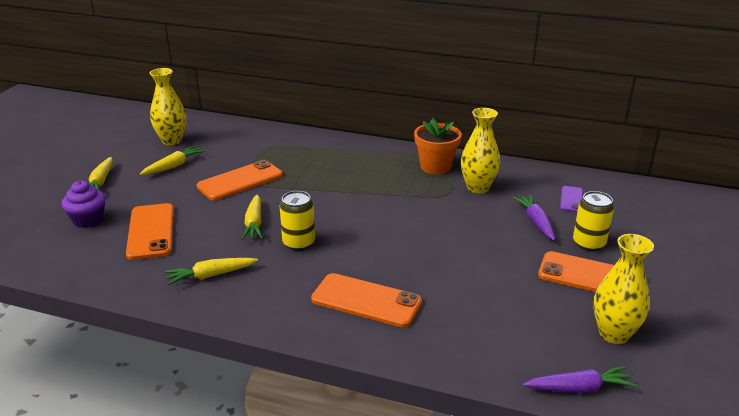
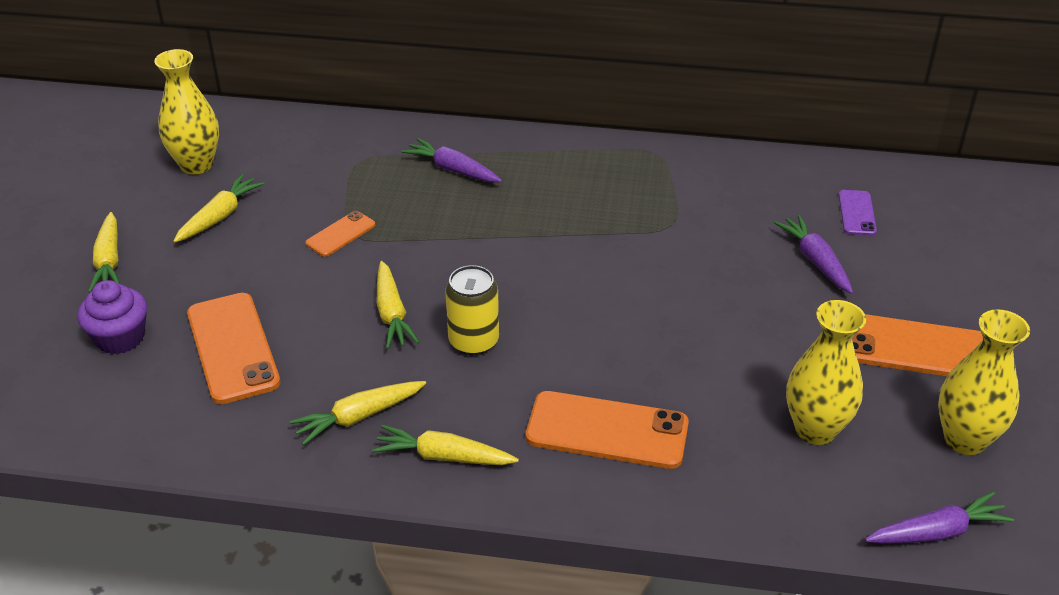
camera: 10 degrees left, 10 degrees up
(240, 181) = (341, 234): orange phone -> orange phone, size x0.53
(255, 303) = (443, 456): none -> yellow carrot
(320, 155) = (453, 170): none -> purple carrot
(435, 167) = (640, 173): orange flower pot -> none
(478, 188) = (714, 207): yellow vase -> yellow vase (815, 429)
(588, 243) = (899, 290): yellow can -> none

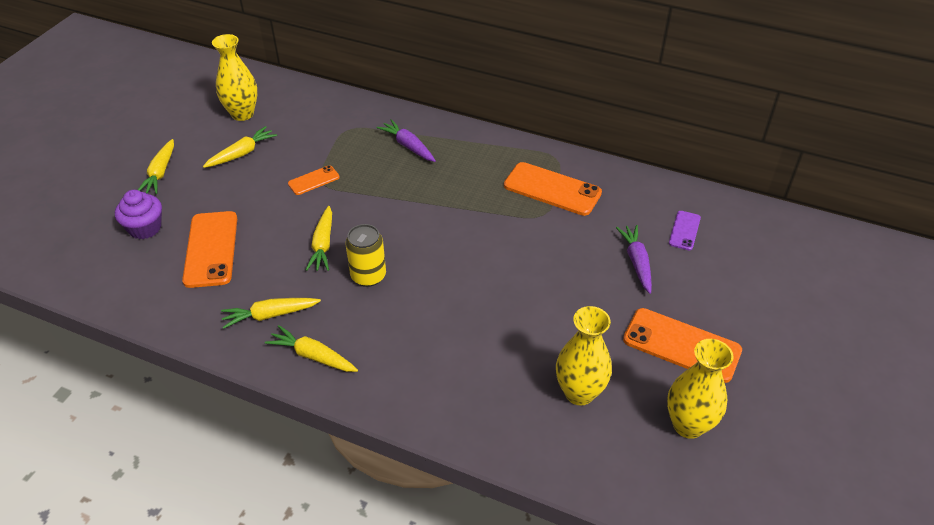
camera: 15 degrees right, 5 degrees up
(607, 431) = (430, 361): orange phone -> orange phone (552, 189)
(937, 532) = (635, 492): purple carrot -> none

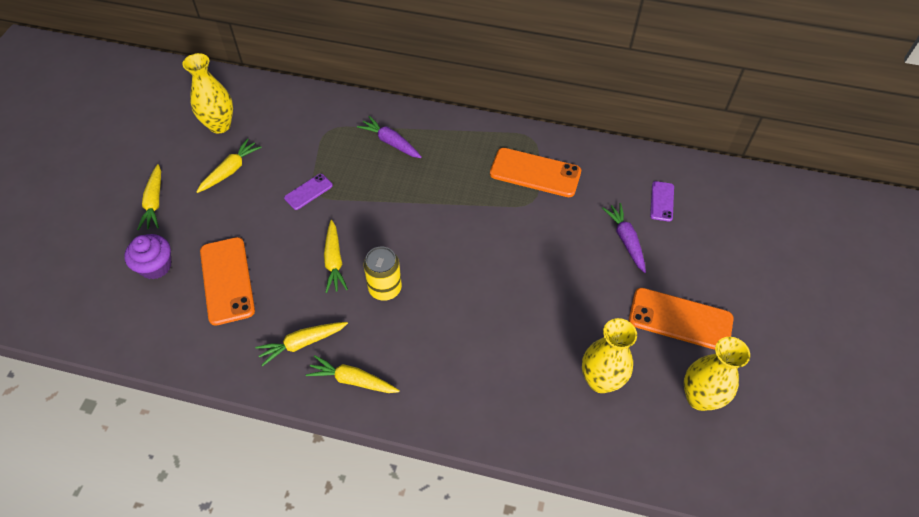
camera: 10 degrees left, 10 degrees up
(314, 180) = (308, 192): orange phone -> purple phone

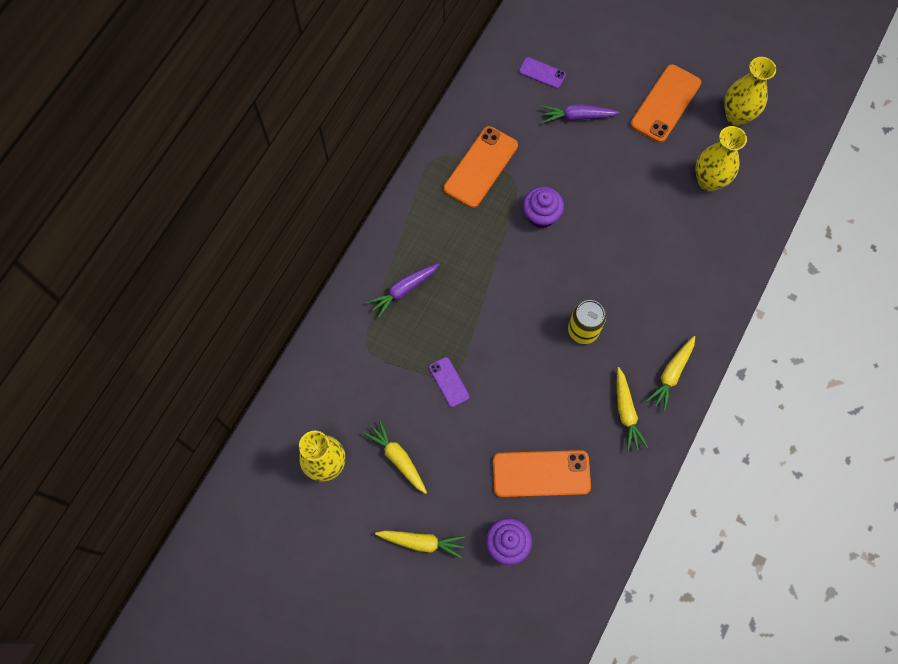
camera: 75 degrees left, 15 degrees up
(334, 261) = (541, 370): yellow carrot -> none
(501, 230) = (541, 215): none -> purple cupcake

